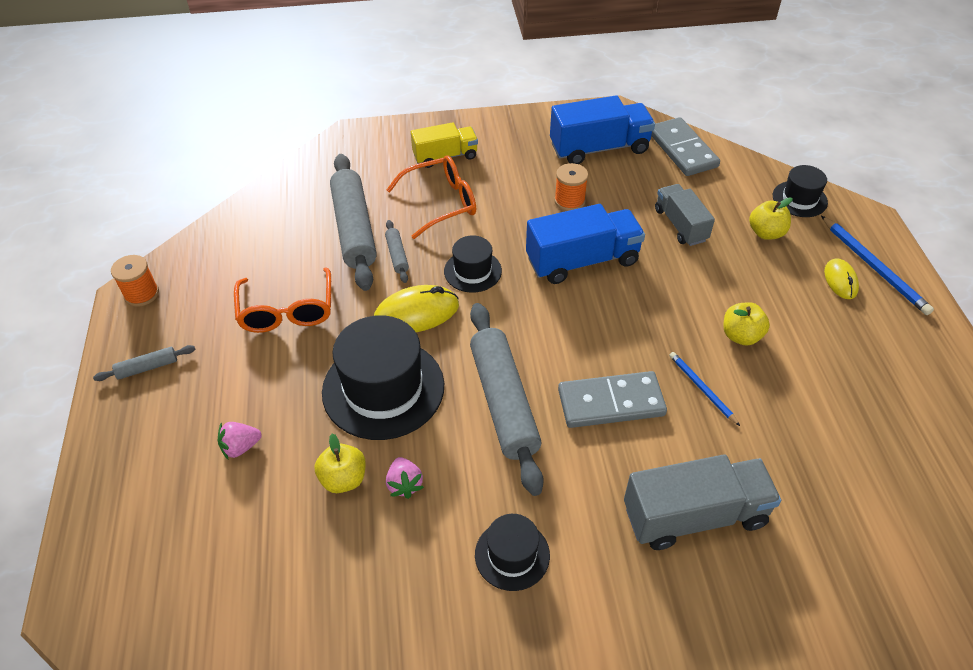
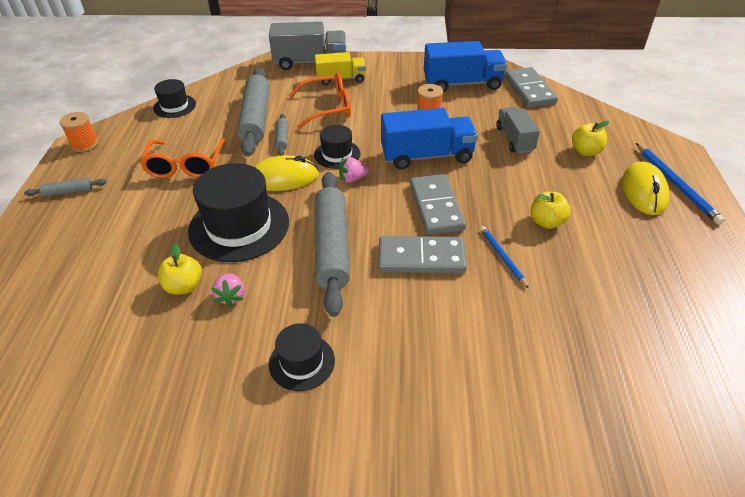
camera: 10 degrees right, 5 degrees down
(241, 447) = (114, 253): pink strawberry -> pink strawberry (352, 179)
(611, 331) = (436, 207): none -> grey domino
(694, 515) = (470, 354): grey truck -> grey truck (310, 62)
(799, 199) = (620, 131): black hat -> black hat (174, 106)
(840, 281) = (644, 191): yellow mouse -> yellow mouse, size x1.65

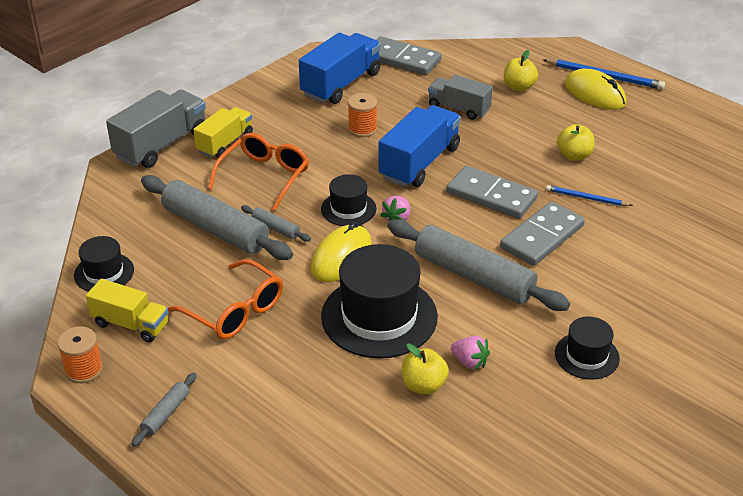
camera: 50 degrees left, 5 degrees down
(138, 138) = (131, 324): none -> yellow truck

